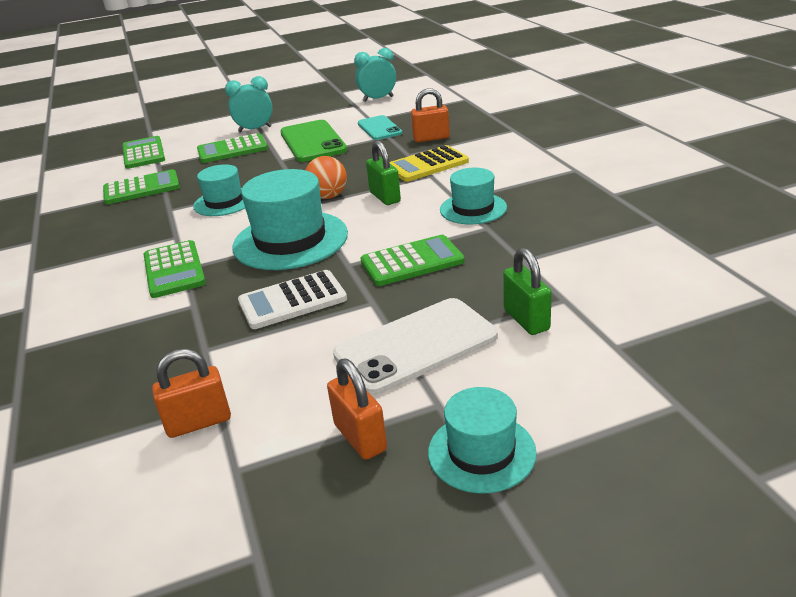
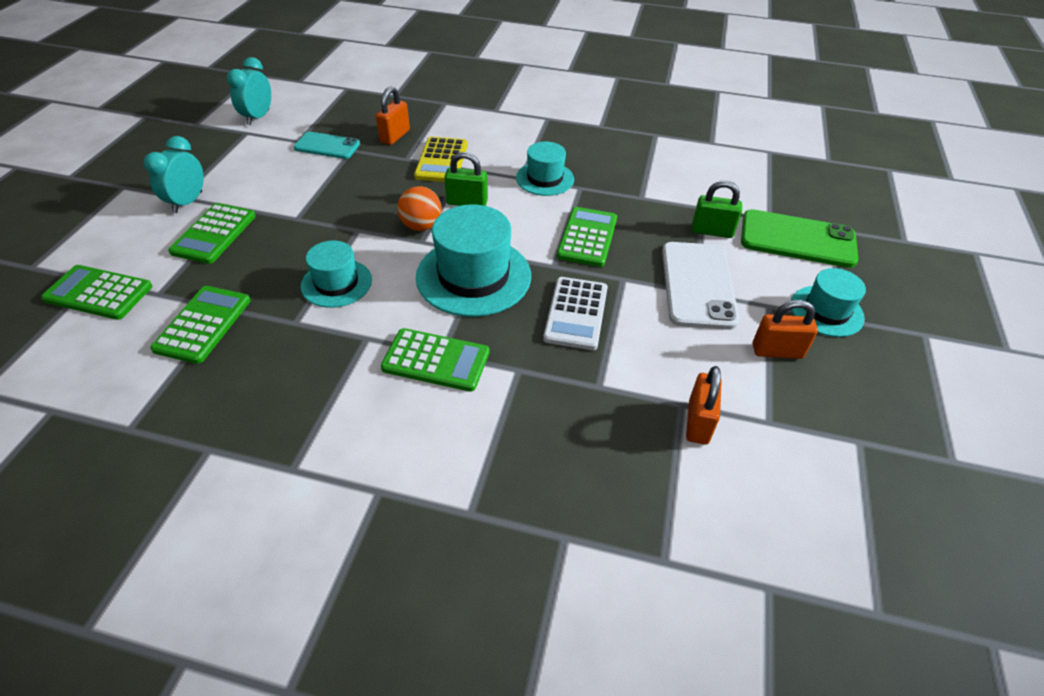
camera: 60 degrees left, 15 degrees up
(313, 142) = (289, 186): green phone -> green phone (797, 239)

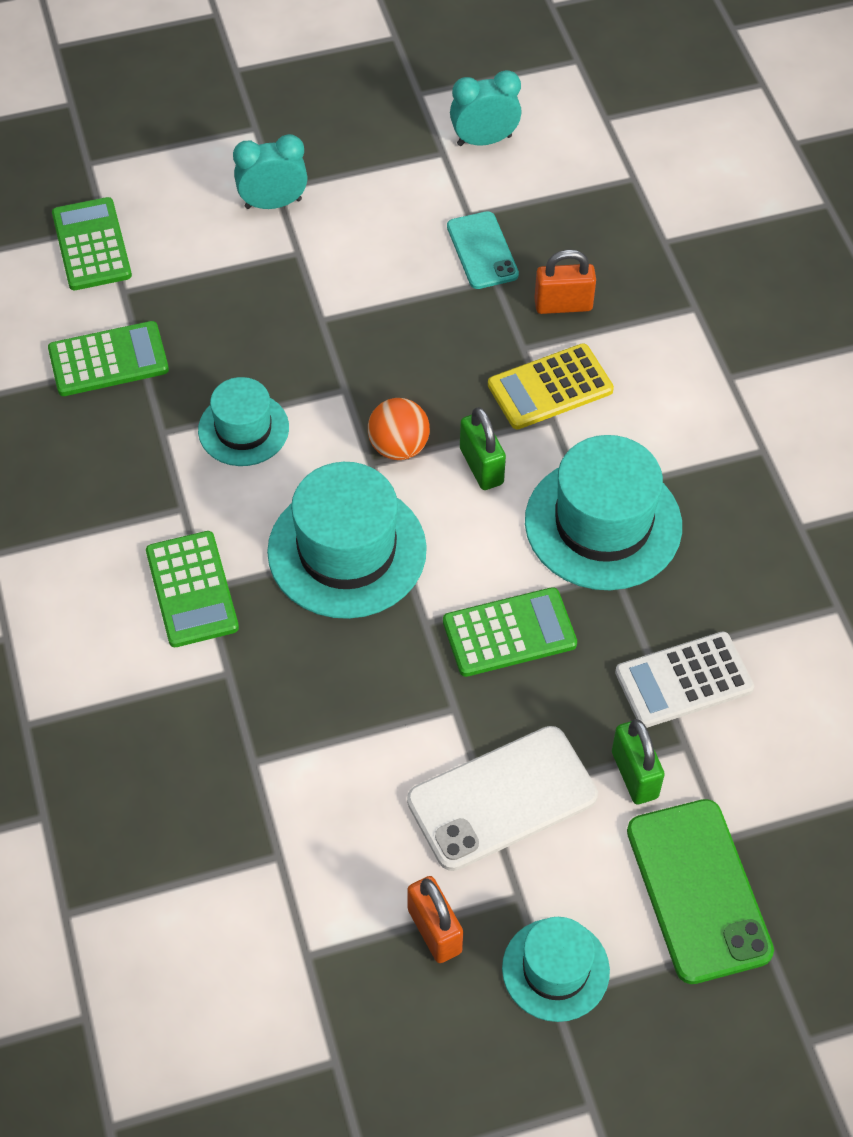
camera: 60 degrees right, 10 degrees up
(214, 234) = (240, 266): green calculator -> none
(545, 178) = (603, 523): turquoise hat -> turquoise hat, size x1.68
(576, 313) = (355, 686): white calculator -> white calculator (683, 680)
(698, 422) = (261, 882): orange padlock -> none

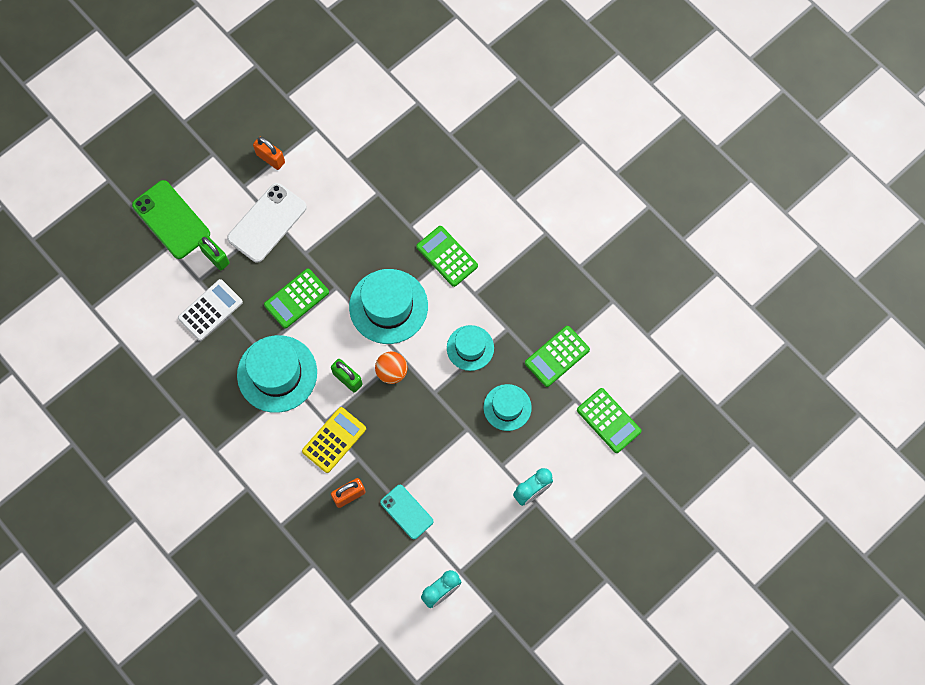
camera: 155 degrees right, 15 degrees up
(555, 969) = (216, 164): turquoise hat -> turquoise hat (507, 407)

